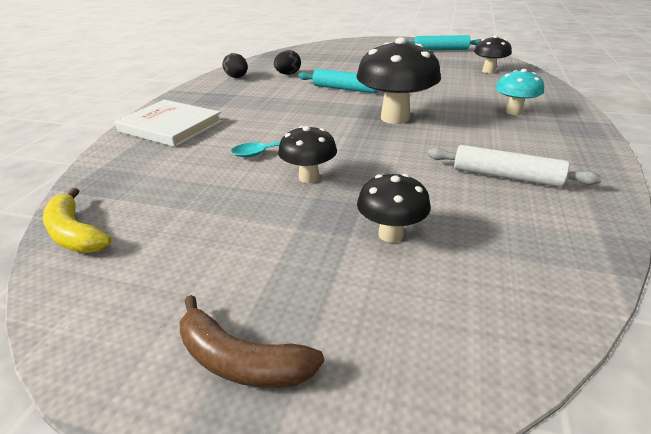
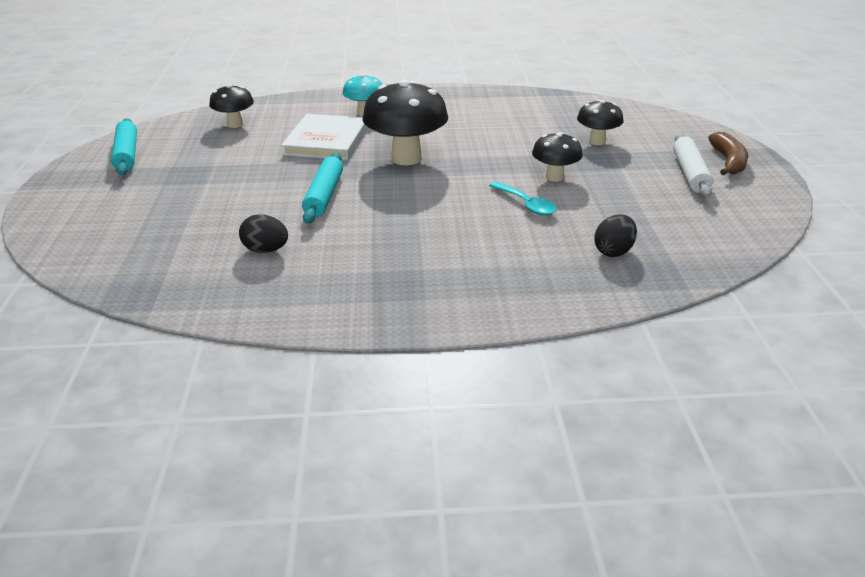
camera: 110 degrees left, 0 degrees up
(75, 234) = (723, 249): yellow banana -> none
(170, 126) = (510, 284): white book -> white book (326, 141)
(237, 77) = (291, 294): black egg -> black egg (613, 251)
(506, 176) = (493, 115): white rolling pin -> white rolling pin (689, 173)

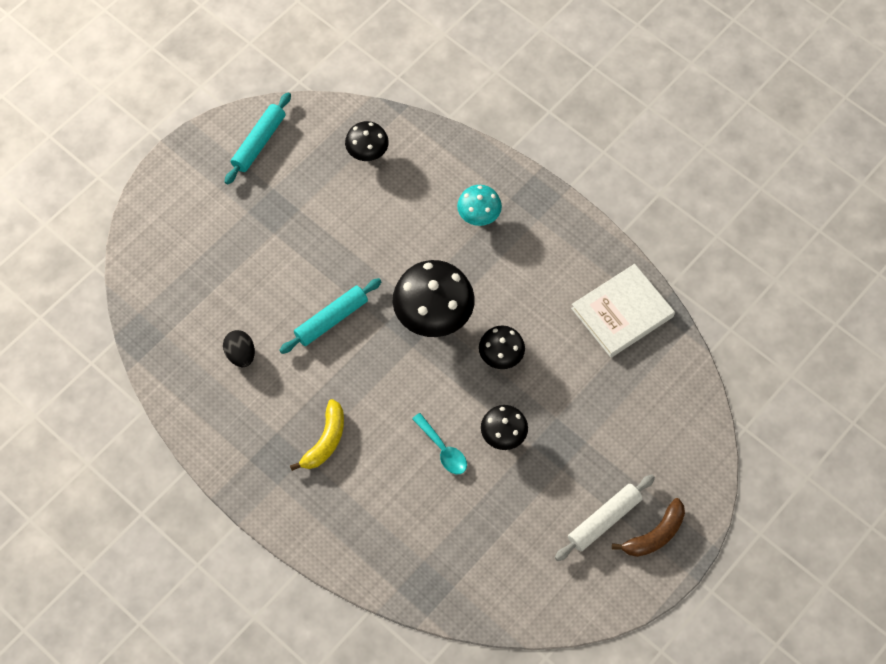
camera: 45 degrees right, 30 degrees up
(326, 141) = (406, 240): white book -> white book (622, 312)
(425, 251) = (325, 441): none -> yellow banana
(526, 204) = (443, 450): turquoise spoon -> turquoise spoon turned 45 degrees counterclockwise
(597, 141) = (598, 420): black mushroom -> black mushroom (501, 357)
(613, 251) = (431, 546): black egg -> none

